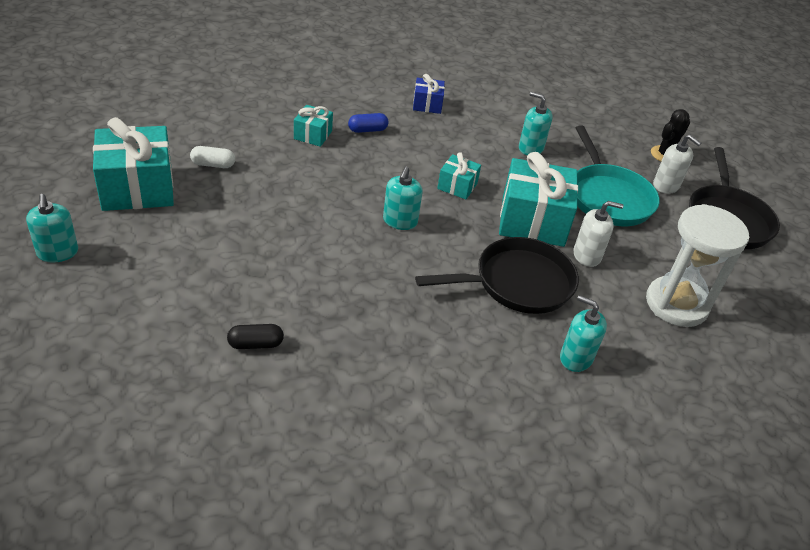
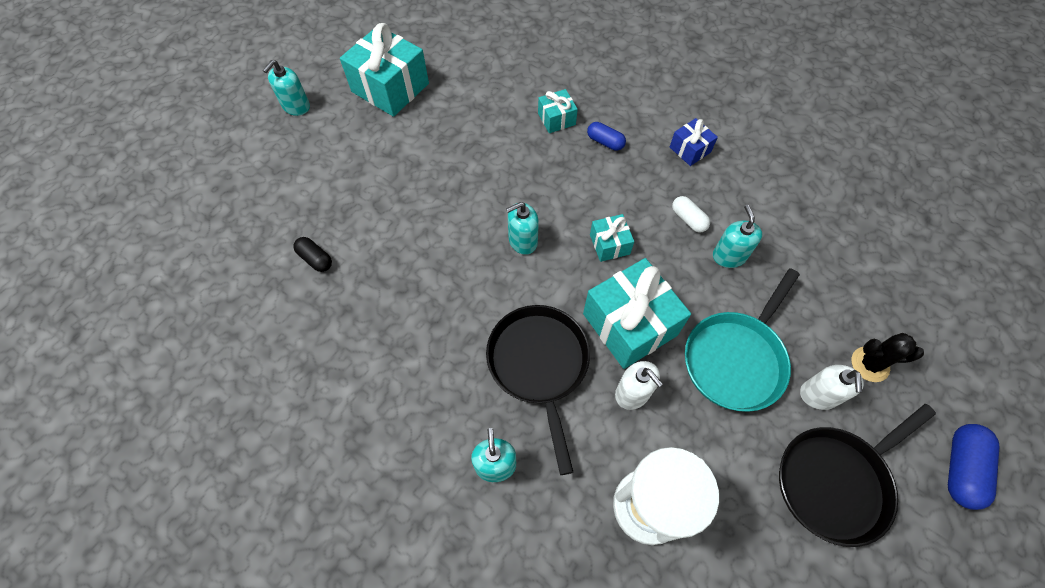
camera: 55 degrees right, 20 degrees up
(213, 164) = (456, 99): white capsule -> white capsule (688, 219)
(517, 283) = (539, 365): black pan -> black pan turned 135 degrees counterclockwise
(757, 173) = (960, 468): none -> blue capsule

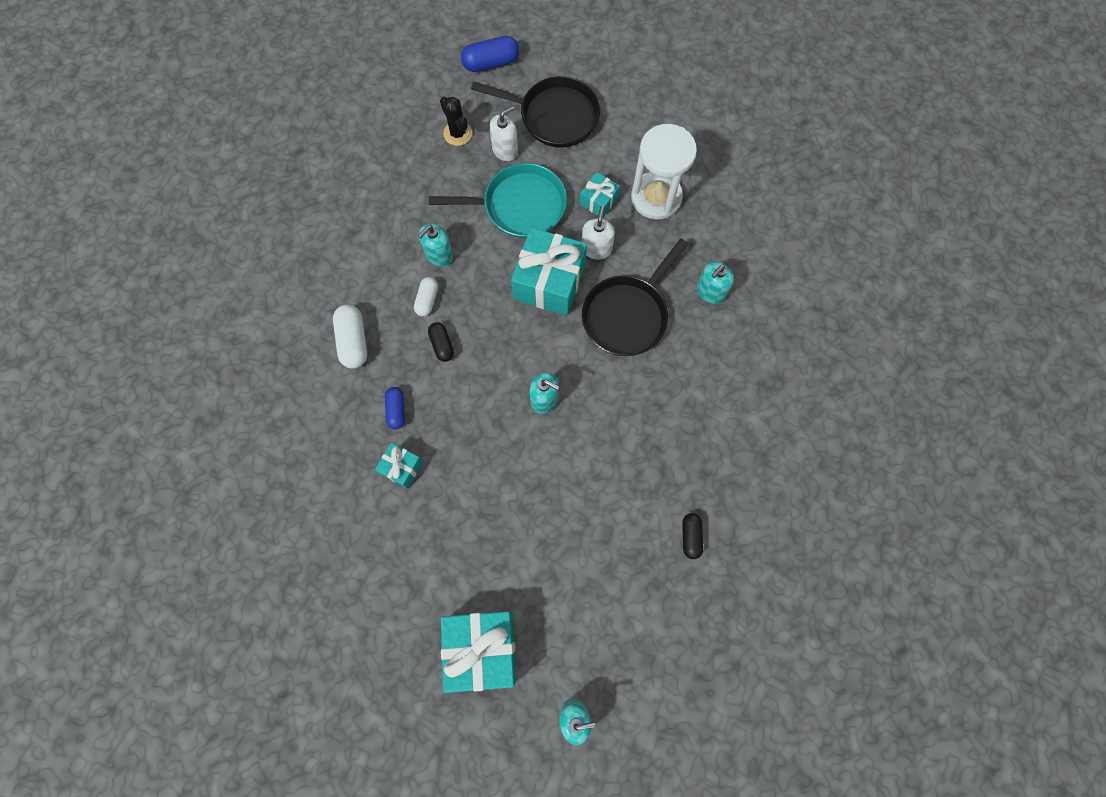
camera: 130 degrees left, 10 degrees up
(609, 244) = (495, 338): turquoise gift -> turquoise gift (598, 201)
(636, 203) = (442, 345): none -> black capsule
(690, 149) = (353, 341): blue gift -> white capsule

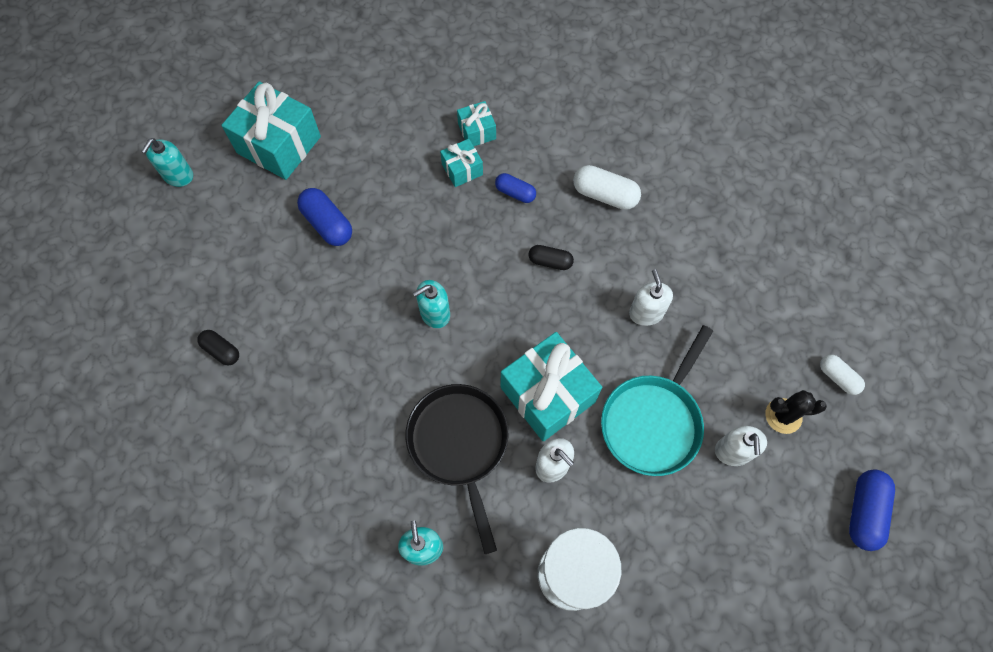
camera: 125 degrees right, 5 degrees down
(427, 300) = (604, 275): white capsule -> white capsule (837, 377)
(439, 255) = (646, 313): turquoise soap dispenser -> white soap dispenser
(528, 541) = (327, 224): none -> blue capsule
(554, 116) = (747, 534): black pan -> none
(598, 201) = (607, 507): turquoise gift -> turquoise gift (477, 131)

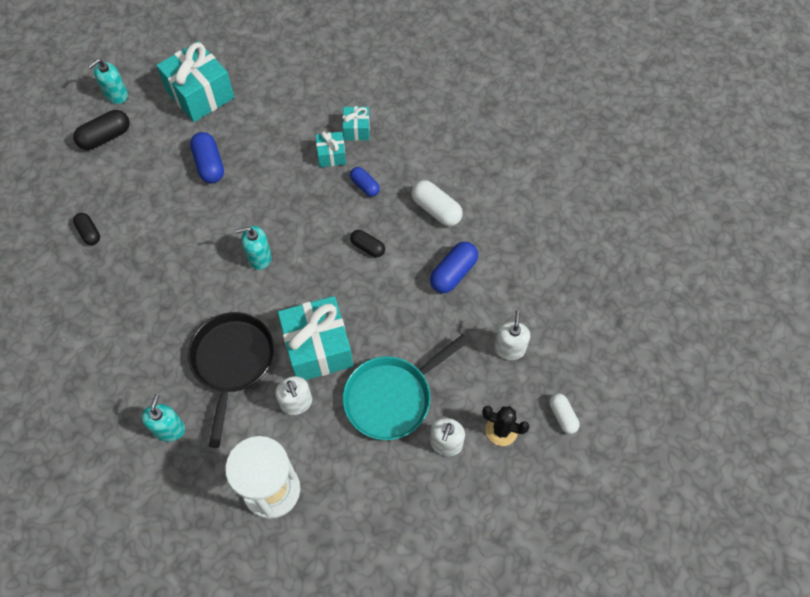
camera: 20 degrees right, 5 degrees down
(188, 230) = (105, 137): none -> black capsule
(646, 313) = (426, 312): white soap dispenser -> white soap dispenser (509, 349)
(864, 512) = (533, 529): blue capsule -> blue capsule (453, 273)

